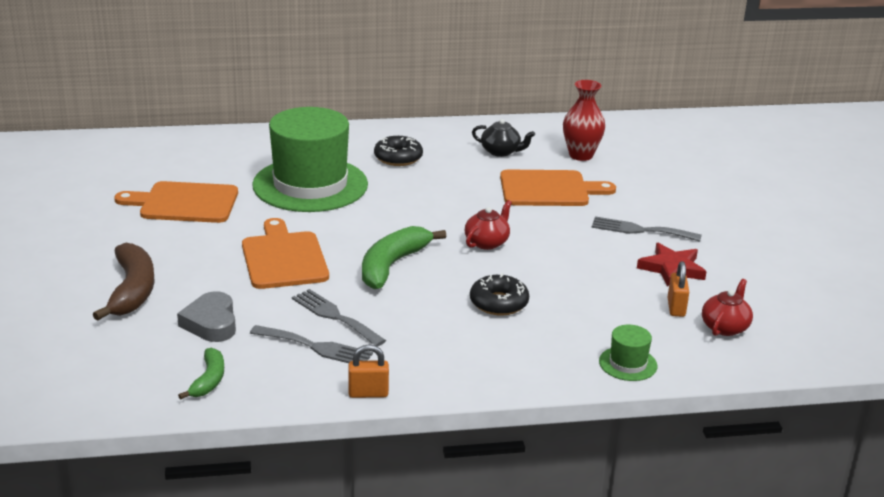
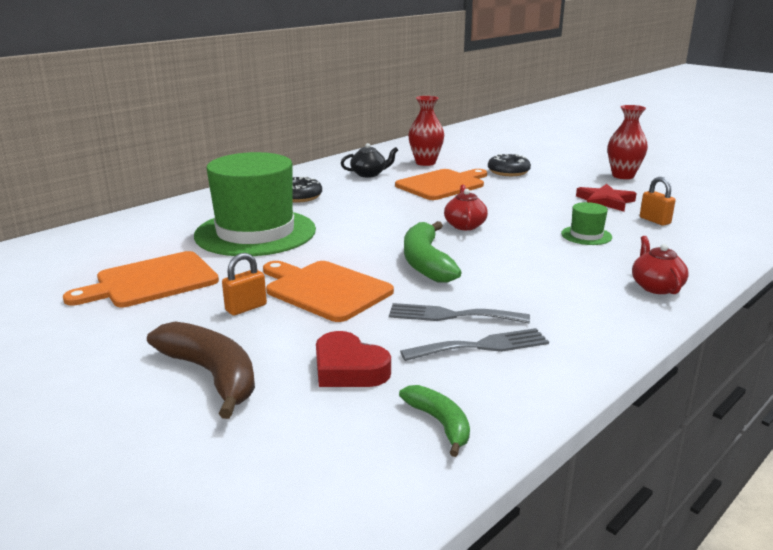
camera: 35 degrees left, 5 degrees down
(211, 323) = (348, 369): grey heart -> red heart
(368, 393) = (594, 363): orange padlock -> orange padlock (246, 308)
(498, 303) = (550, 258): black donut -> black donut (508, 172)
(628, 364) = (703, 262): green hat -> green hat (586, 235)
(640, 230) = (543, 188): grey fork -> none
(725, 327) = (701, 221): red teapot -> red teapot (656, 287)
(761, 246) = (623, 176): none -> red vase

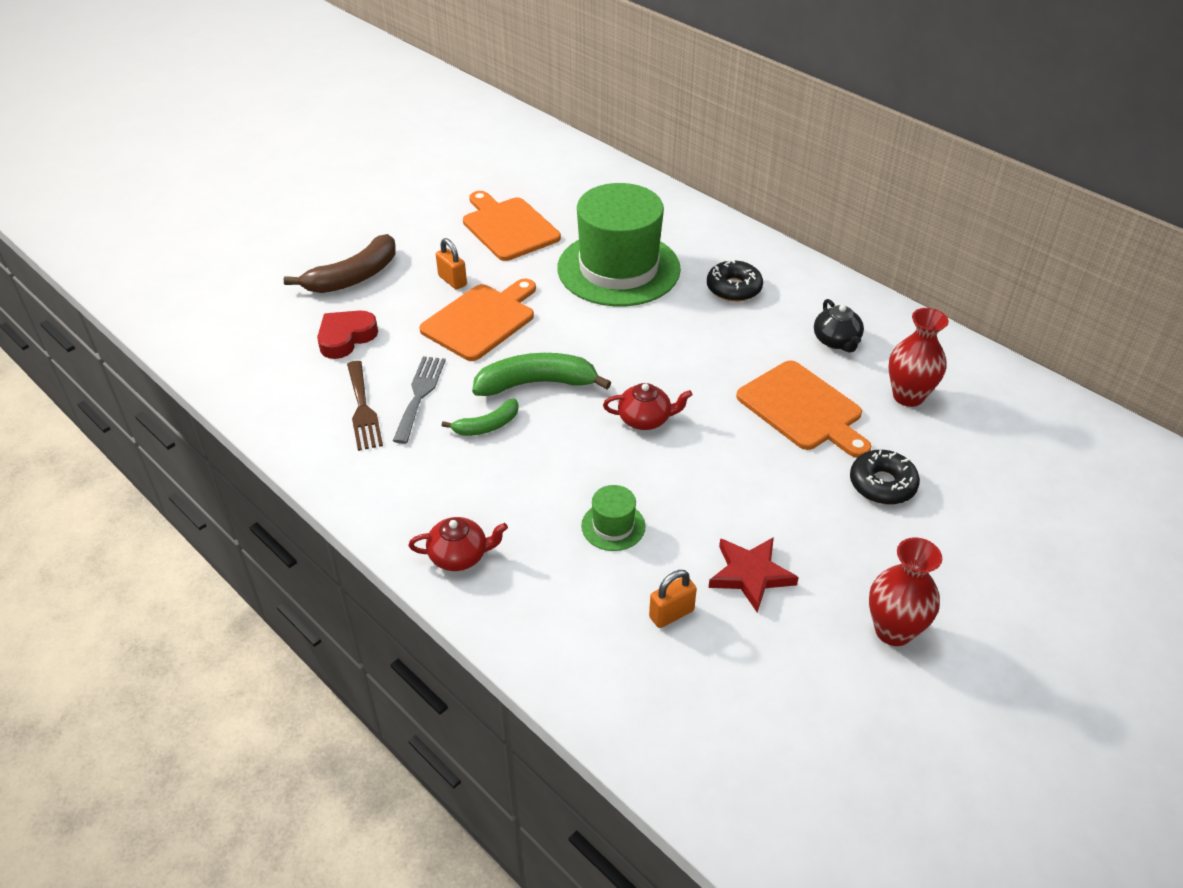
camera: 90 degrees right, 20 degrees up
(440, 423) = (266, 380): green banana -> green banana (487, 426)
(482, 346) = (363, 409): grey fork -> brown fork

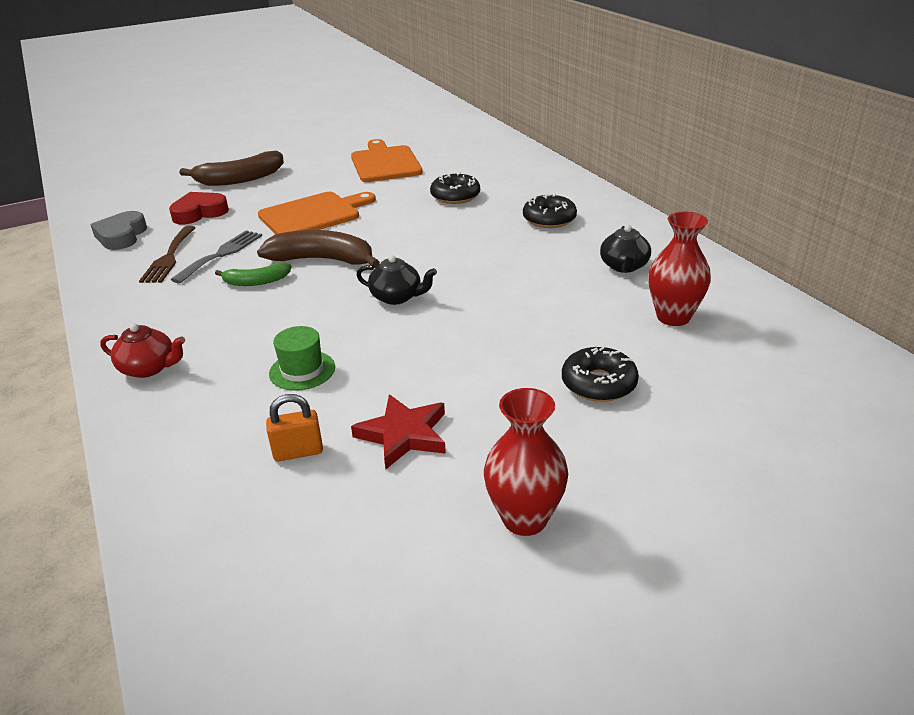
camera: 20 degrees right, 10 degrees down
(280, 388) = (121, 236): none -> grey heart
(452, 280) = (312, 189): orange padlock -> none
(536, 384) = (322, 260): green banana -> brown banana
(618, 268) = (455, 196): green hat -> black donut
(645, 419) = (397, 297): red teapot -> black teapot
(802, 409) = (554, 311): orange cutting board -> none

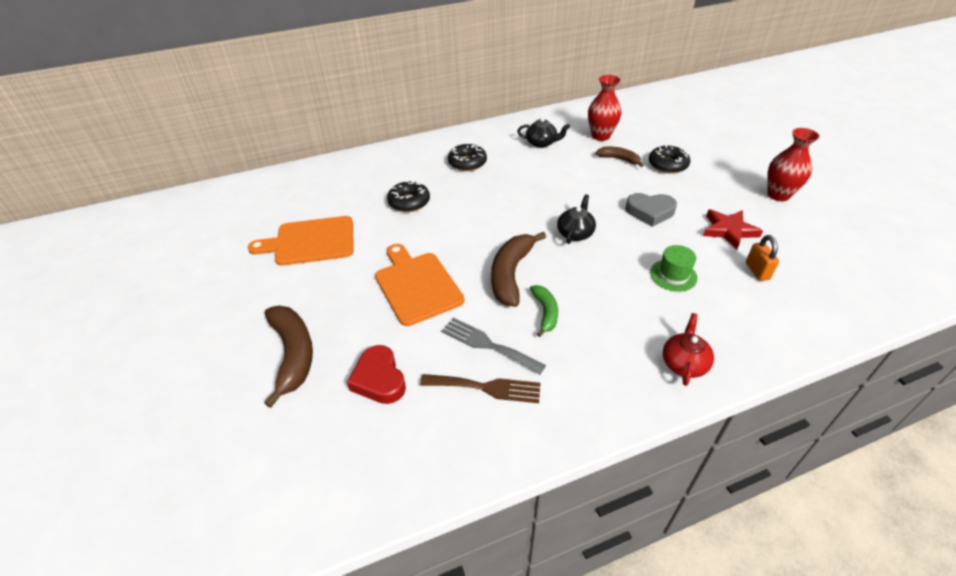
camera: 85 degrees left, 10 degrees up
(121, 236) = (420, 448): grey heart -> grey heart (650, 212)
(600, 333) = (619, 159): none -> brown banana

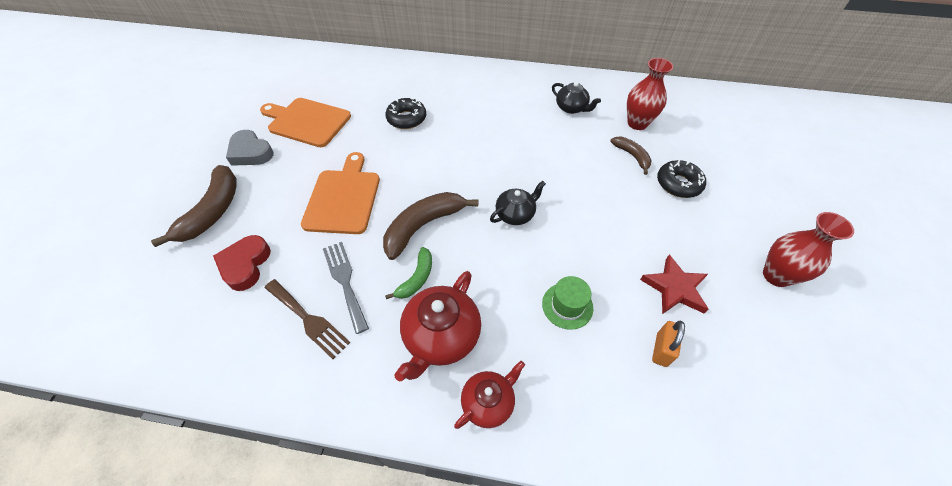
camera: 30 degrees right, 10 degrees up
(467, 163) = (487, 101): black donut -> none
(607, 341) = (441, 337): none -> red teapot
(650, 212) = (609, 227): grey heart -> grey heart (251, 152)

